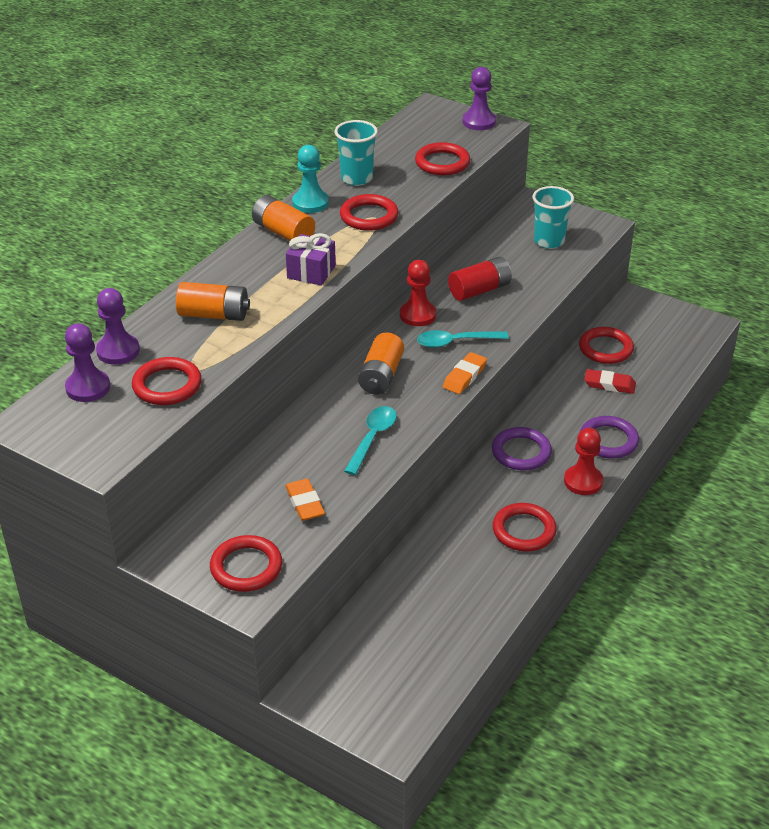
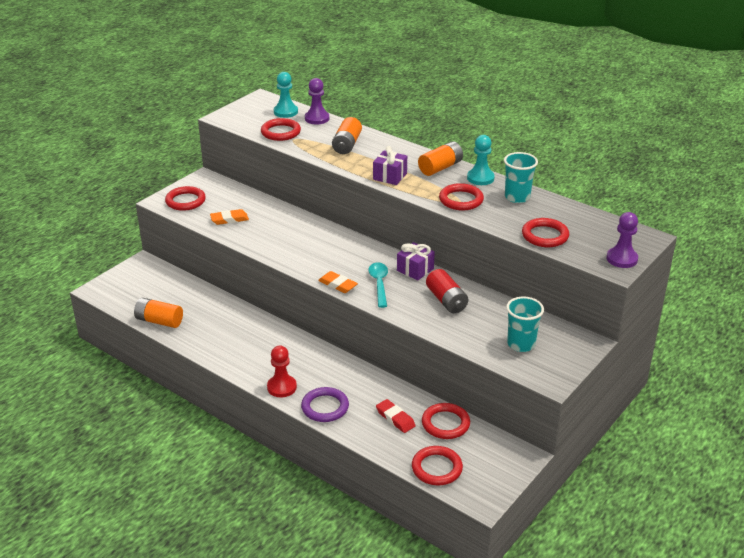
camera: 95 degrees right, 5 degrees down
(88, 387) = (285, 112): purple pawn -> turquoise pawn
(372, 438) = (280, 244): turquoise spoon -> none
(381, 376) = (345, 250): orange battery -> orange battery (159, 321)
(418, 315) = (415, 270): red pawn -> purple gift
(521, 452) = (320, 360): purple ring -> none
(524, 530) = (240, 353): red ring -> red ring (437, 468)
(609, 384) = (395, 418): red eraser -> red eraser turned 60 degrees counterclockwise

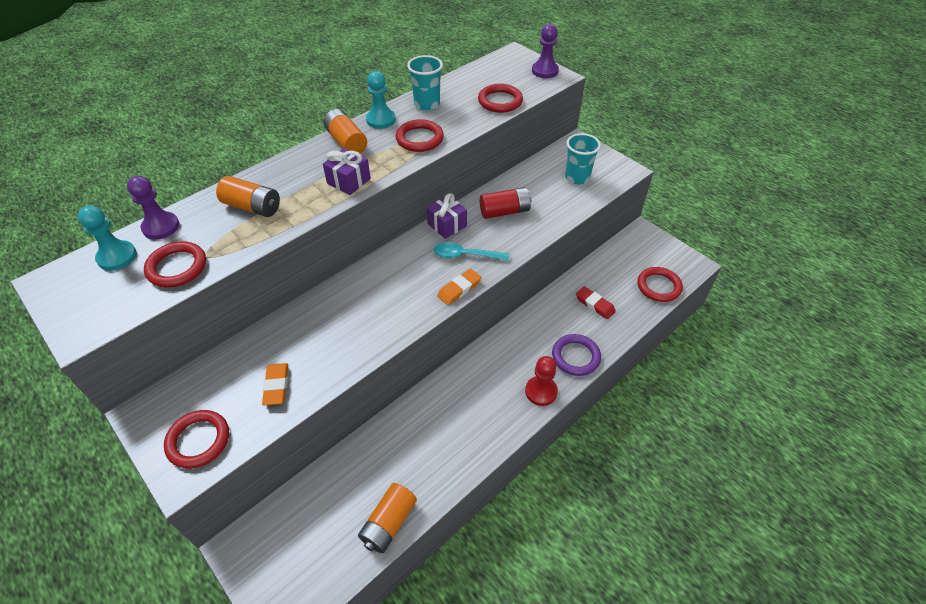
camera: 80 degrees left, 15 degrees up
(395, 418) = (594, 304): red eraser -> red eraser turned 75 degrees clockwise
(445, 423) = (603, 271): red ring -> none

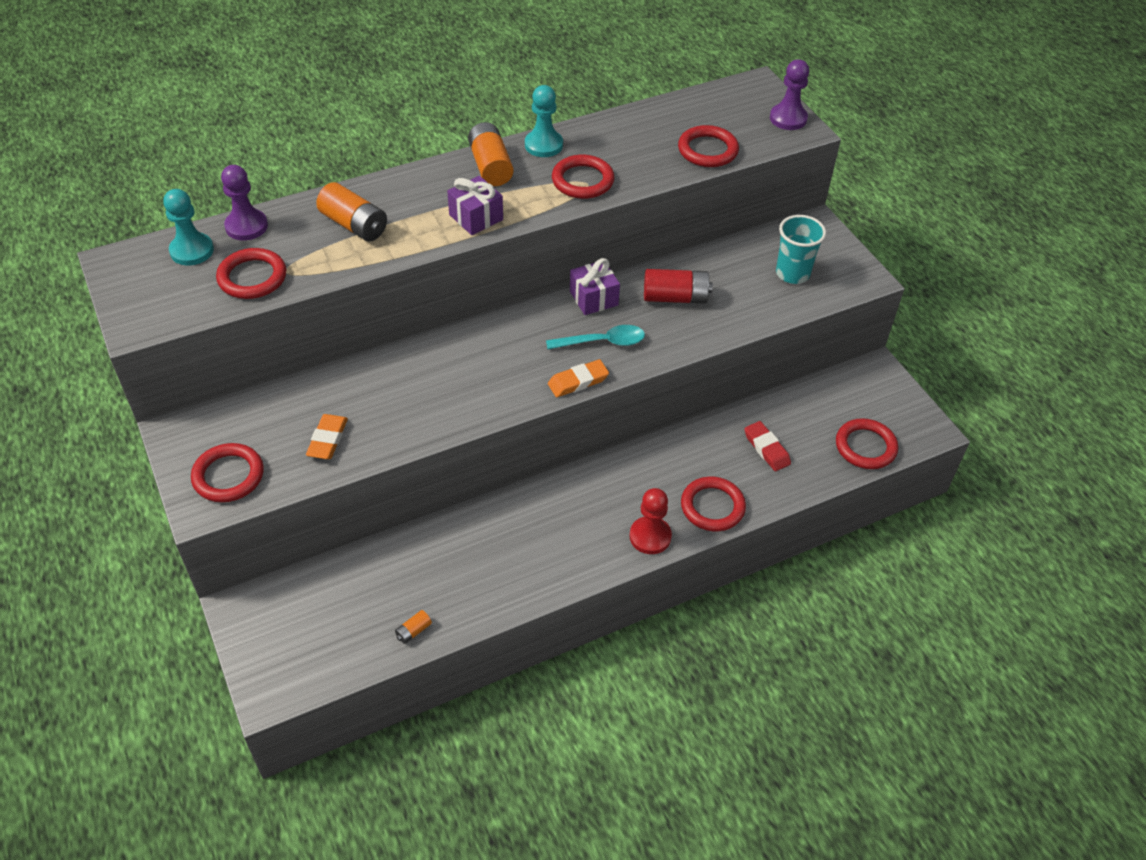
camera: 15 degrees right, 0 degrees up
(388, 523) = (413, 631): orange battery -> orange battery, size x0.47
(427, 104) = (610, 135): turquoise cup -> none
(466, 255) = (602, 342): turquoise spoon -> turquoise spoon turned 150 degrees clockwise
(575, 357) = (712, 507): purple ring -> red ring

